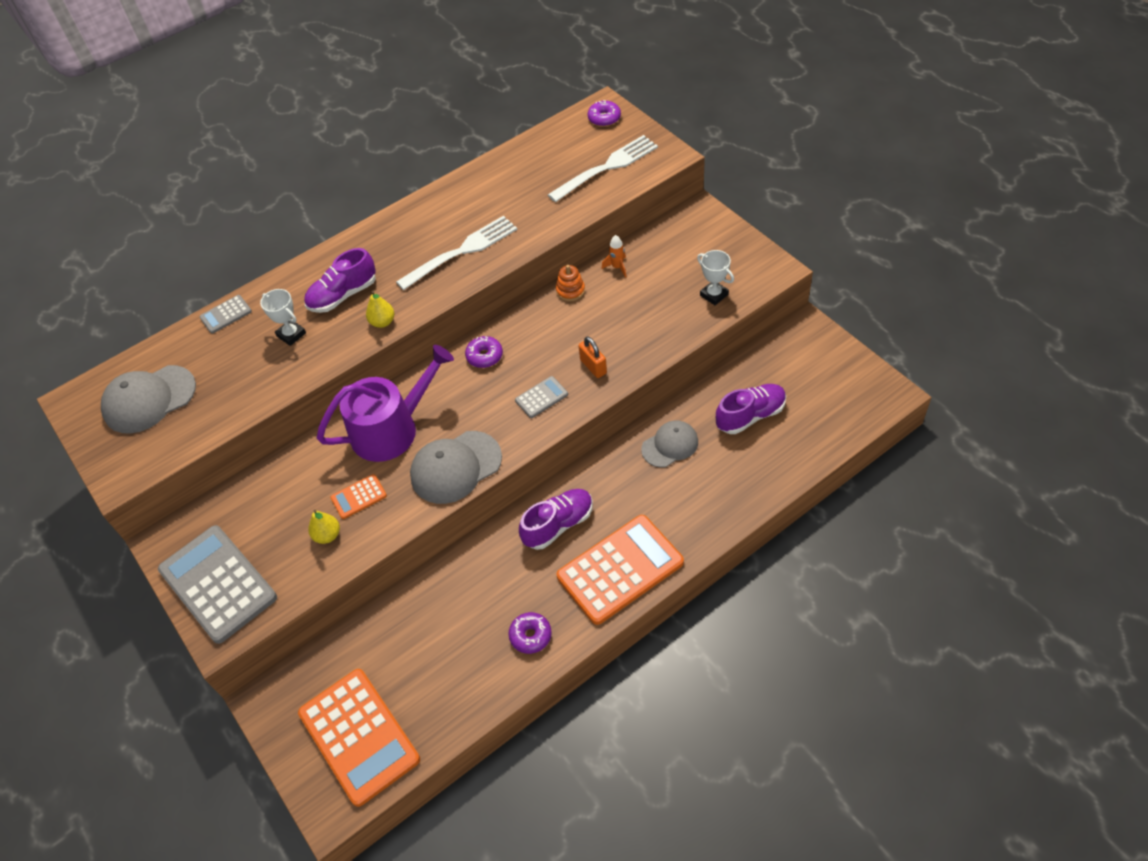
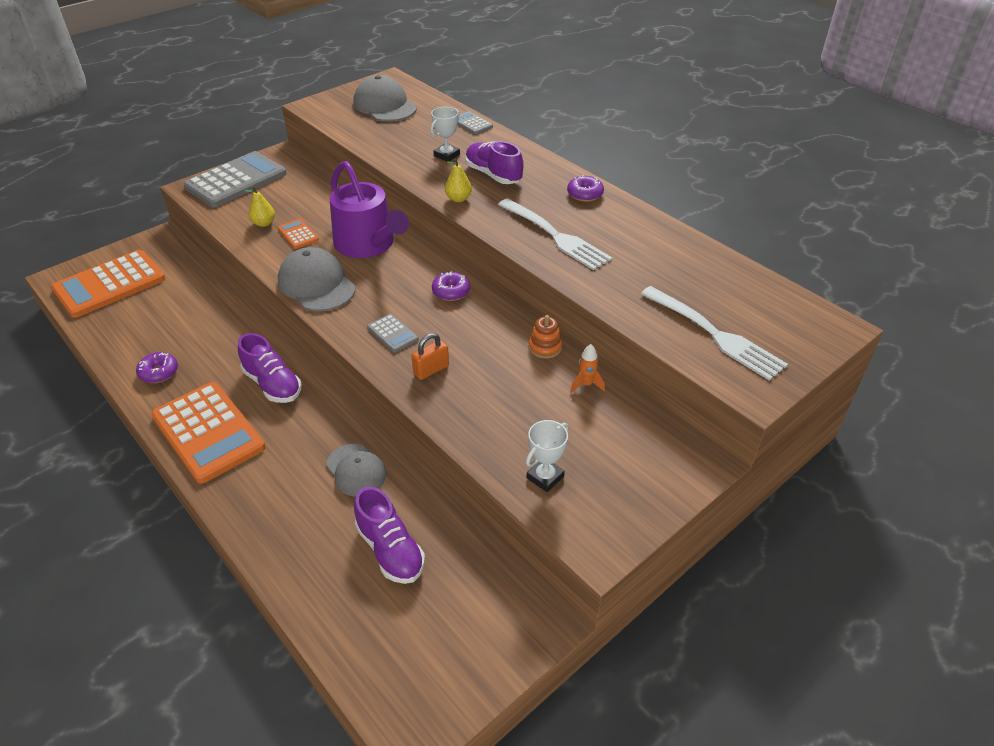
camera: 80 degrees right, 10 degrees down
(604, 118) = (811, 329): purple donut -> purple donut (585, 194)

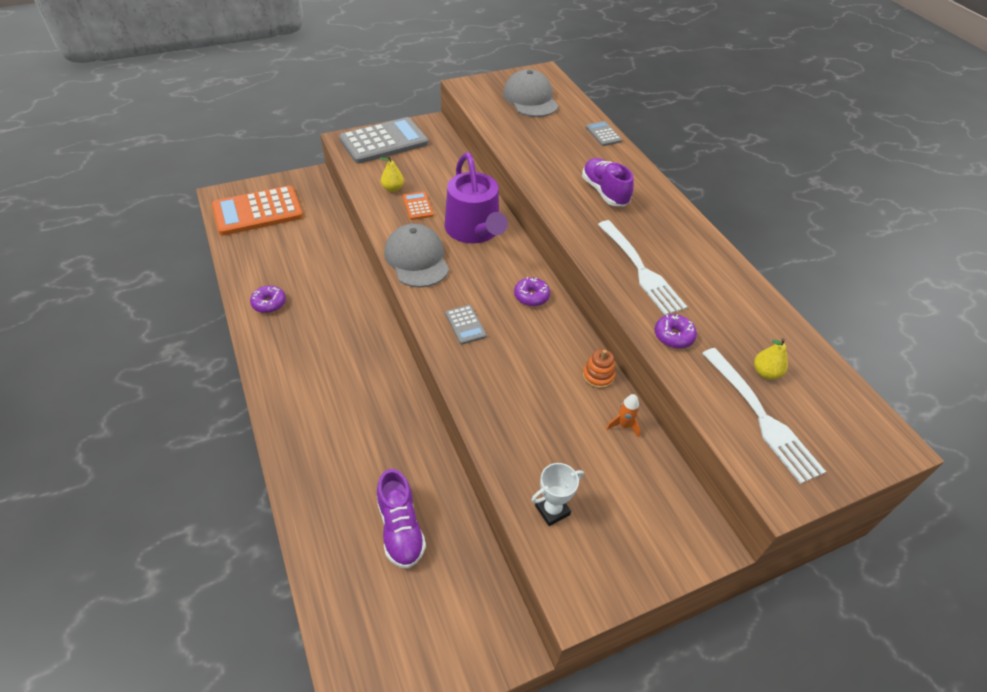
camera: 15 degrees right, 5 degrees up
(208, 432) = (289, 370): orange calculator -> none
(272, 384) = (356, 340): purple shoe -> none
(356, 470) = (397, 442): grey cap -> none
(431, 370) = (487, 370): orange padlock -> none
(446, 155) = (568, 162): white trophy -> none
(458, 199) = (563, 209): yellow pear -> yellow pear (765, 373)
(585, 194) = (685, 232): purple donut -> purple donut (673, 336)

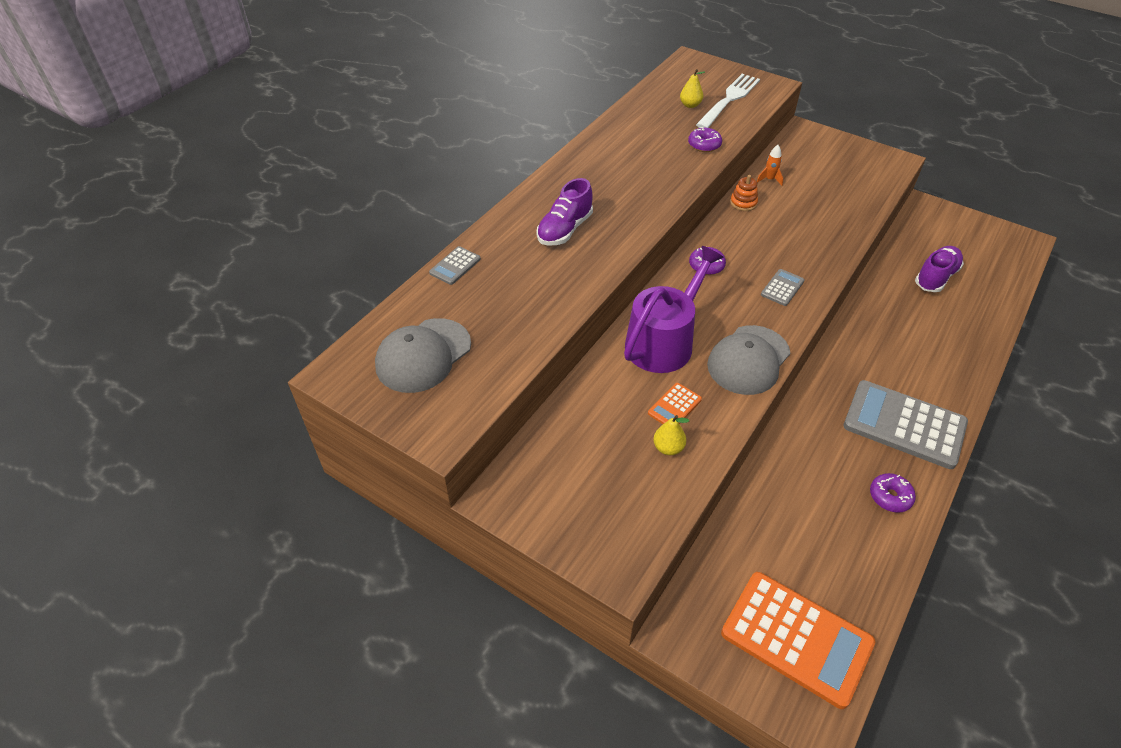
camera: 120 degrees left, 0 degrees up
(384, 141) = (585, 523): grey calculator -> grey calculator (904, 425)
(552, 510) = (864, 186): white trophy -> none
(640, 269) = (651, 178): white fork -> none

